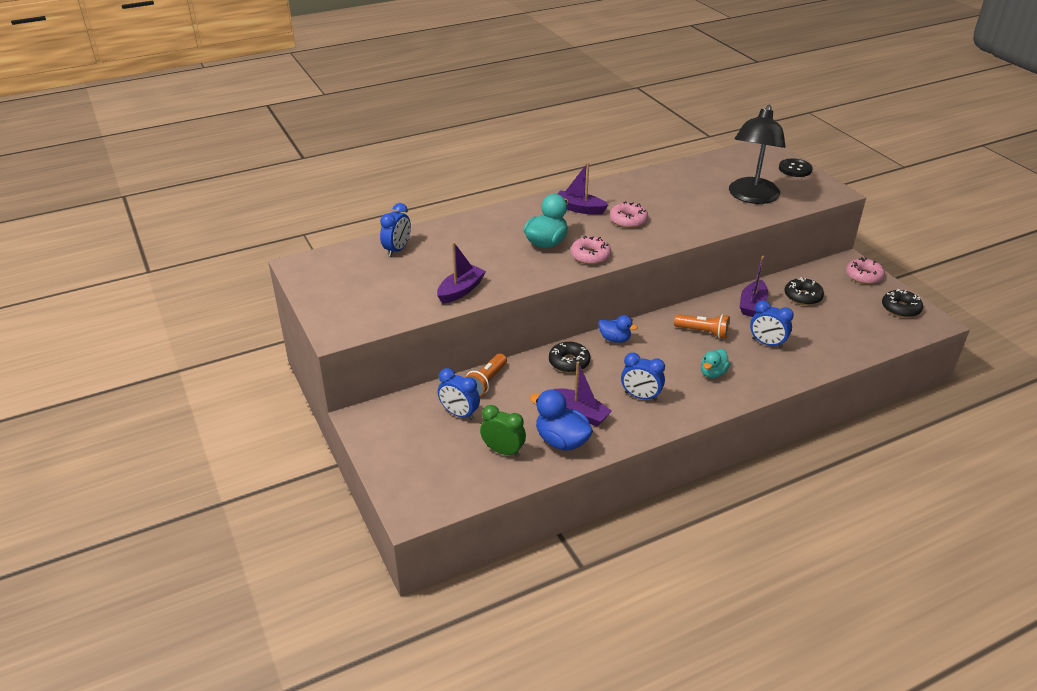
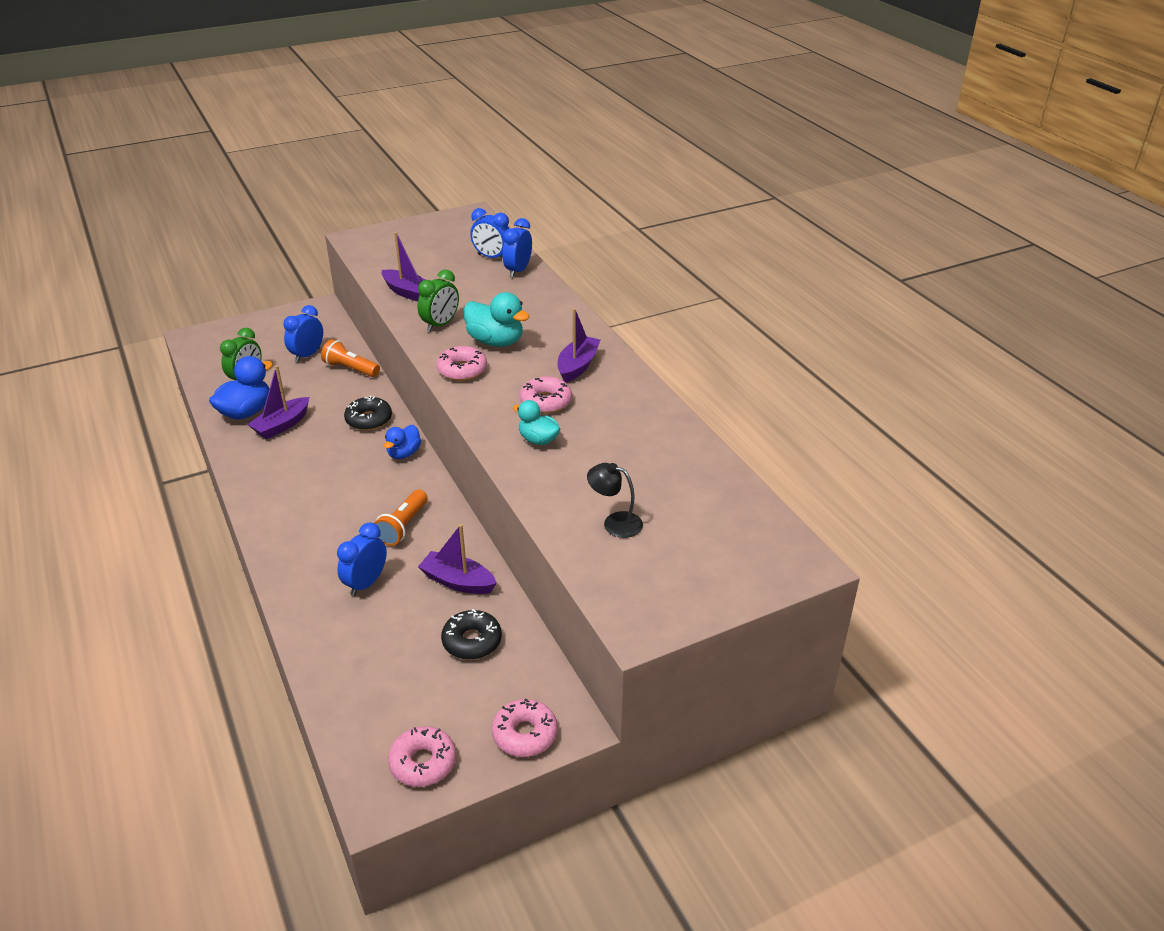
camera: 90 degrees right, 0 degrees up
(519, 270) = (440, 324): none -> green clock
(640, 396) = (295, 466): blue clock -> blue clock (518, 271)
(713, 373) = (319, 526): turquoise duck -> turquoise duck (538, 440)
(751, 197) = (615, 522): black lamp -> black lamp, size x0.46
(795, 169) = (722, 590): black button -> none
(900, 308) = (423, 763): black donut -> pink donut

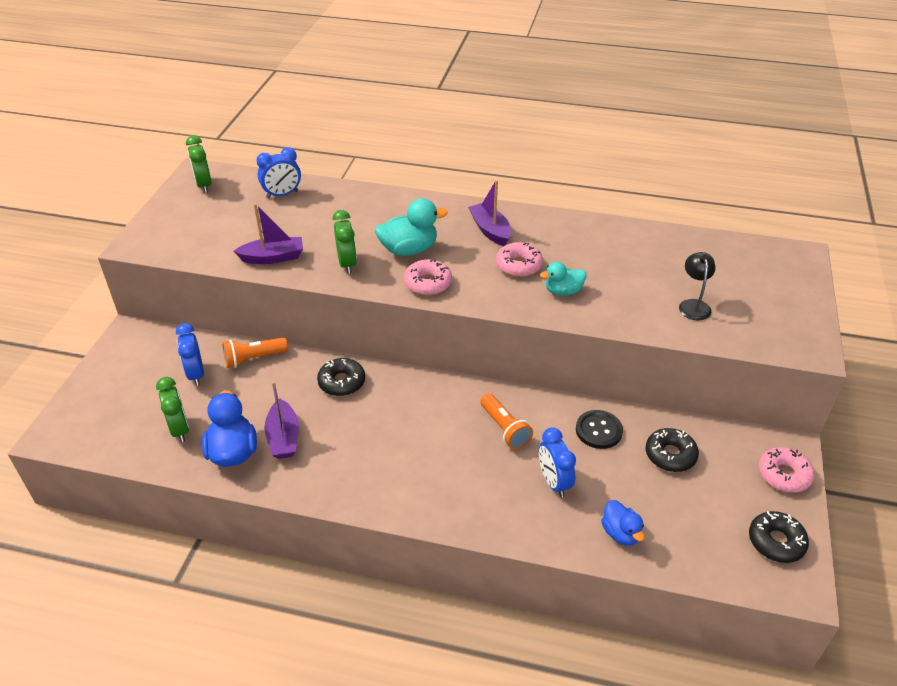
camera: 50 degrees left, 5 degrees up
(404, 453) = (412, 384): blue duck -> blue duck (620, 533)
(423, 763) = (776, 542): pink donut -> black donut
(458, 224) = (204, 185): none -> green clock
(458, 581) = (598, 430): purple boat -> black button
(518, 271) = (321, 193): blue clock -> none
(615, 522) = (693, 305): black lamp -> black lamp turned 120 degrees clockwise

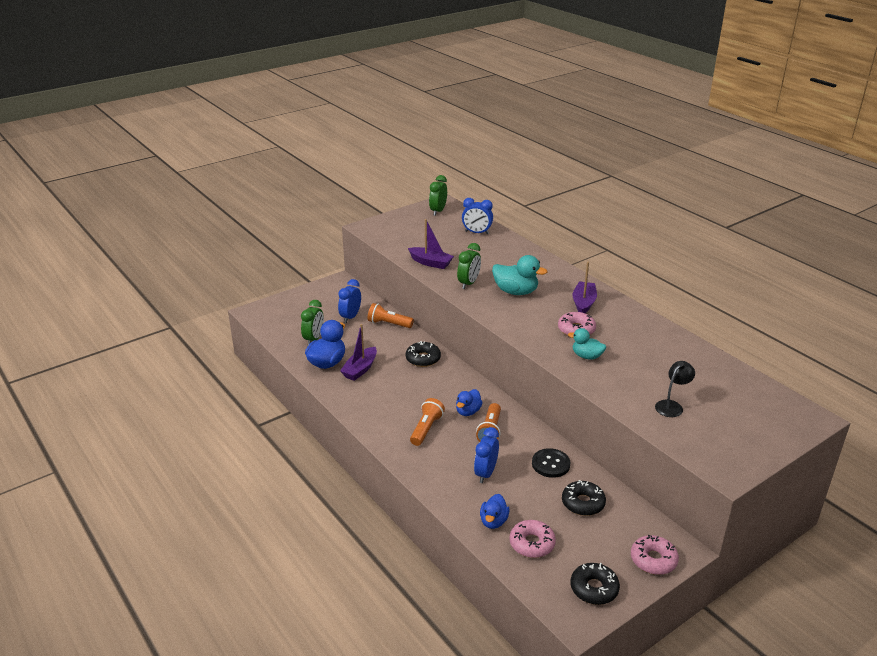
camera: 40 degrees right, 10 degrees down
(428, 283) = (504, 314): pink donut -> pink donut (532, 544)
(439, 468) = (426, 429): none -> orange flashlight
(458, 419) = (468, 411): none -> blue duck

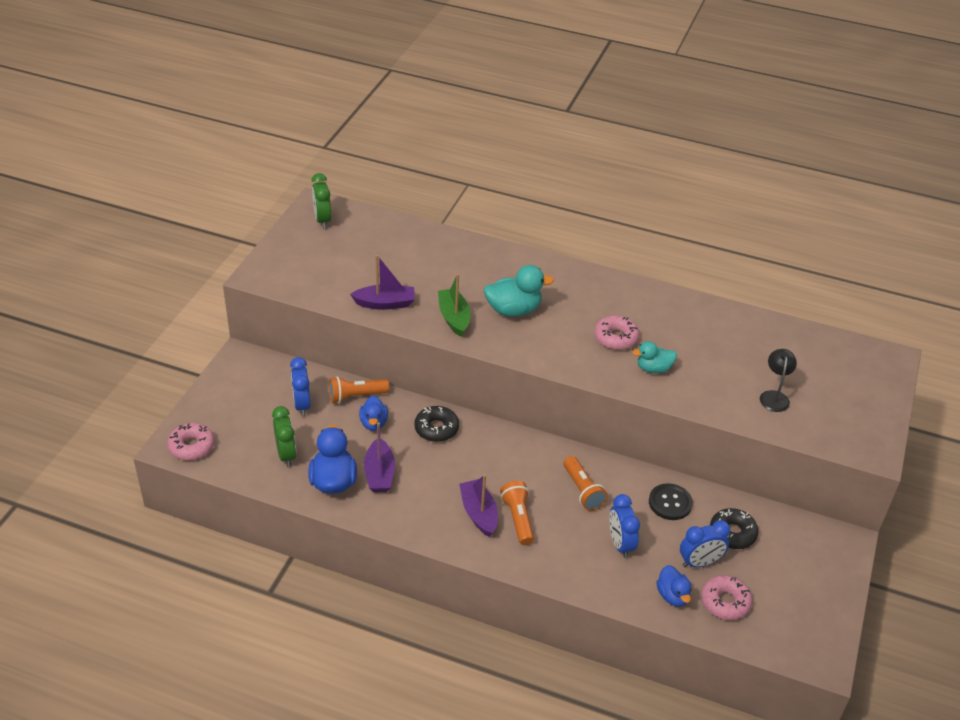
camera: 35 degrees left, 10 degrees up
(468, 283) = (454, 318): green clock -> green boat
(468, 411) = (541, 477): blue duck -> blue duck (373, 423)
(477, 232) = (397, 238): blue clock -> blue clock (699, 562)
(583, 303) = (594, 299): purple boat -> purple boat (479, 513)
(594, 588) = (811, 621): black donut -> none
(653, 560) = (834, 564): pink donut -> pink donut (191, 446)

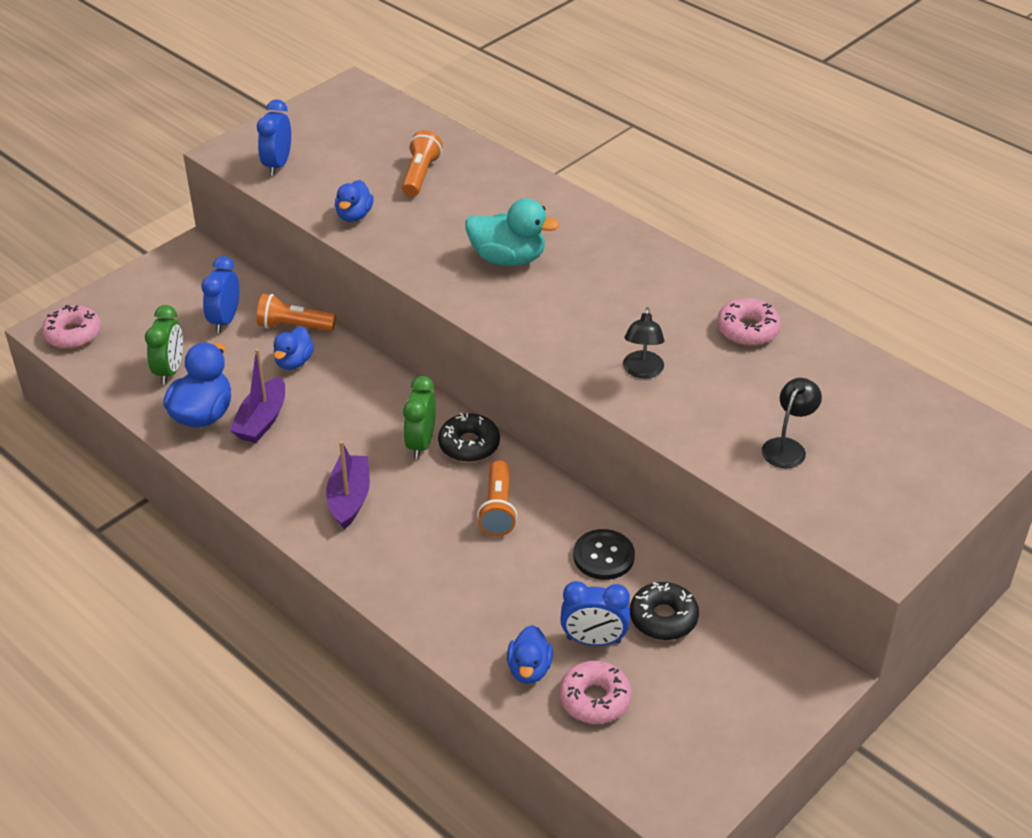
camera: 25 degrees right, 0 degrees up
(322, 220) = (347, 106): green clock -> green clock (421, 443)
(385, 303) = (354, 215): purple boat -> blue duck
(436, 429) = (364, 387): black donut -> black donut (469, 445)
(454, 318) = (426, 250): green boat -> none
(518, 519) = (393, 519): orange flashlight -> orange flashlight (420, 175)
(616, 338) = (618, 322): pink donut -> pink donut (747, 330)
(620, 544) = (503, 586): blue clock -> blue clock (278, 165)
(653, 368) = (642, 371): turquoise duck -> black lamp

